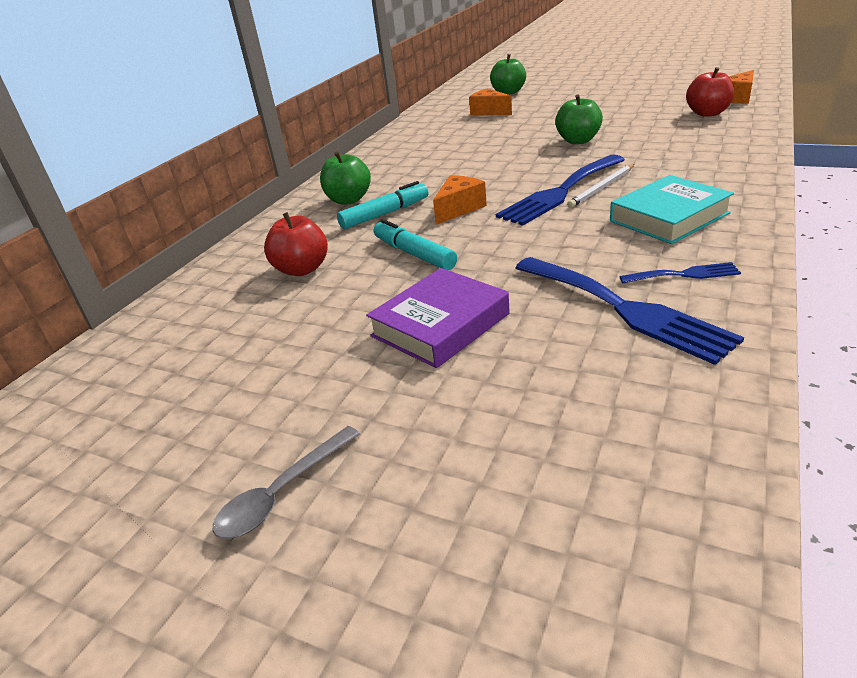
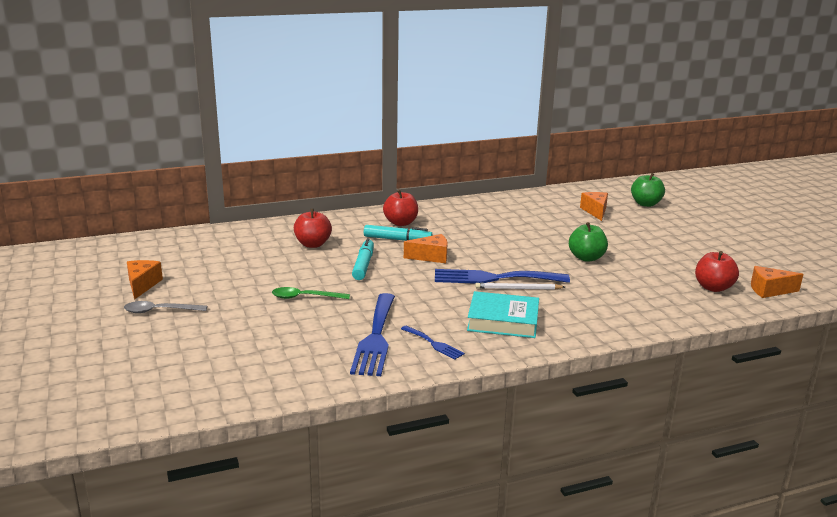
camera: 40 degrees right, 10 degrees down
(159, 478) = (142, 285): none -> orange cheese
(348, 200) = (401, 223): green apple -> red apple
(440, 325) = (305, 297): purple book -> green spoon

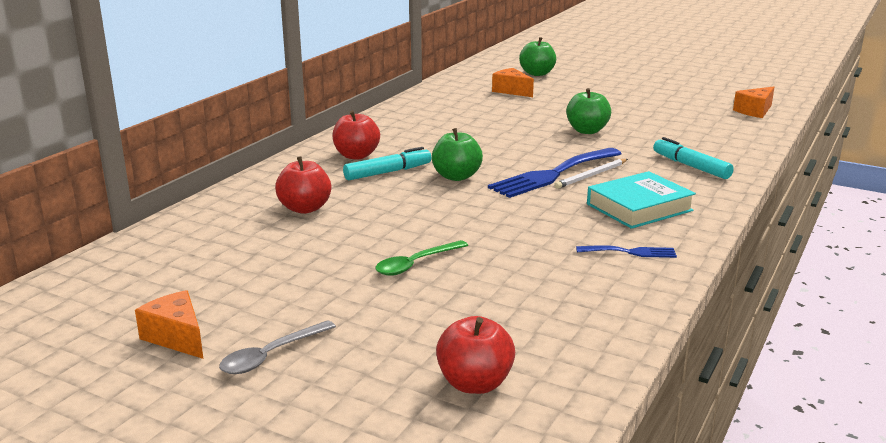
camera: 40 degrees left, 0 degrees up
(363, 265) = (407, 208): turquoise marker -> turquoise marker (691, 166)
(375, 337) = (570, 270): blue fork -> none
(431, 257) = (456, 176): orange cheese -> green apple
(713, 287) = (719, 122): red apple -> red apple (474, 383)

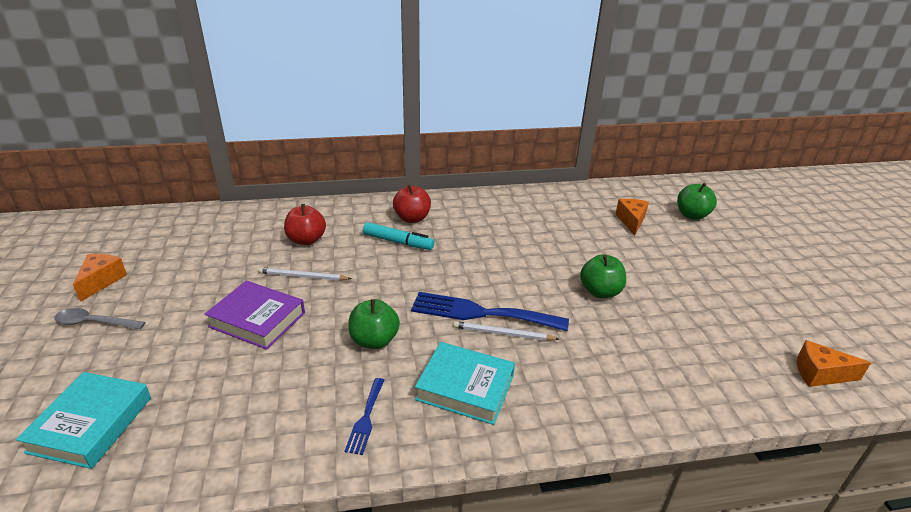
camera: 50 degrees right, 10 degrees up
(373, 226) = (303, 276): none -> white pencil
(416, 264) = (257, 320): green spoon -> purple book
(456, 176) = (423, 272): green apple -> green apple (374, 340)
(474, 383) = (91, 424): red apple -> turquoise book
(630, 252) = (366, 418): blue fork -> blue fork turned 45 degrees clockwise
(691, 166) = (599, 384): turquoise marker -> none

